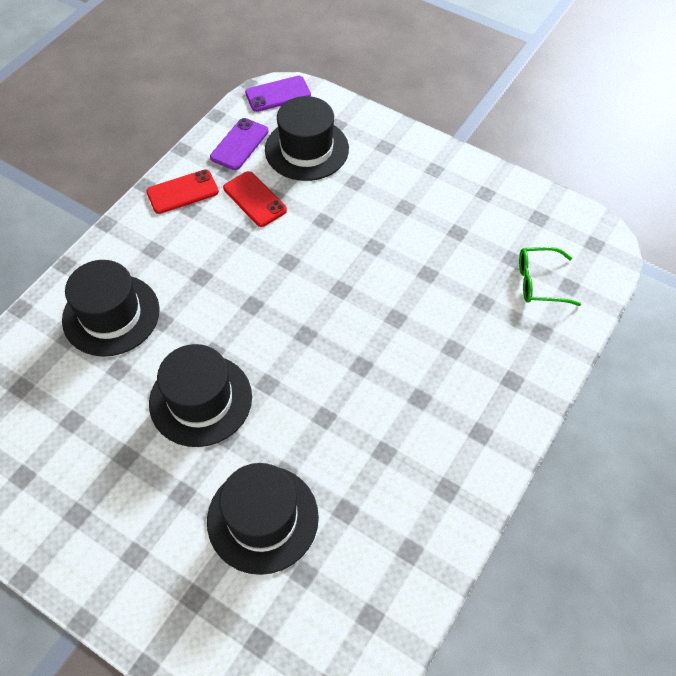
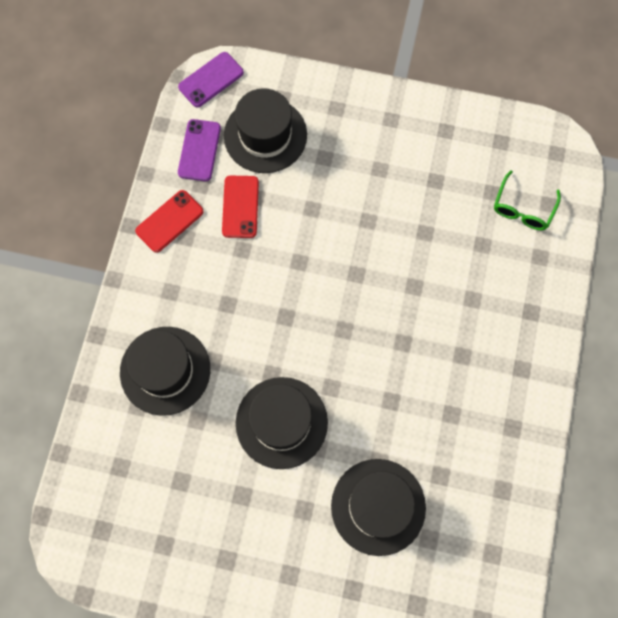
camera: 20 degrees left, 15 degrees up
(254, 199) = (240, 207): red phone -> red phone turned 60 degrees clockwise
(539, 282) = (523, 208): green glasses -> green glasses turned 45 degrees counterclockwise

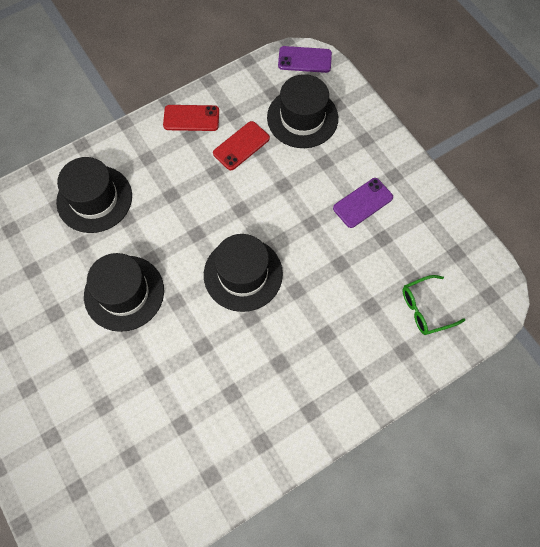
camera: 45 degrees right, 5 degrees down
(199, 150) = (253, 93): purple phone -> purple phone (363, 203)
(378, 506) = (122, 402): black hat -> black hat (243, 274)

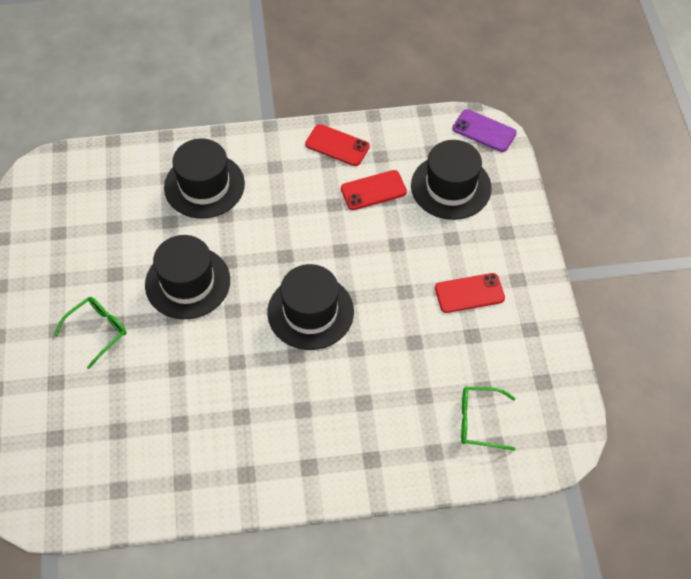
camera: 25 degrees right, 10 degrees down
(65, 372) = (97, 331): none -> green glasses
(363, 203) = (469, 293): purple phone -> red phone

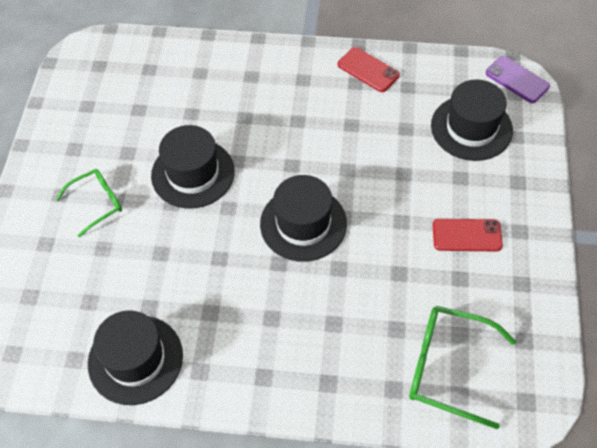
camera: 15 degrees right, 0 degrees up
(204, 185) = (232, 86): black hat -> black hat (135, 359)
(373, 190) = (393, 118): red phone -> none
(479, 421) = (448, 367): green glasses -> green glasses, size x1.59

